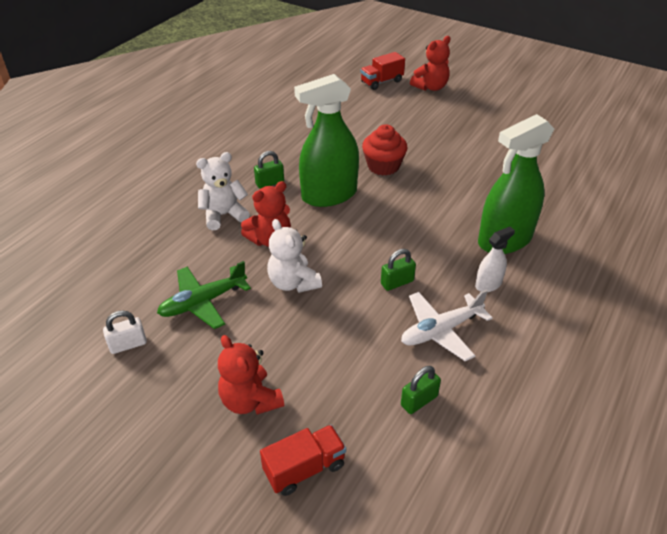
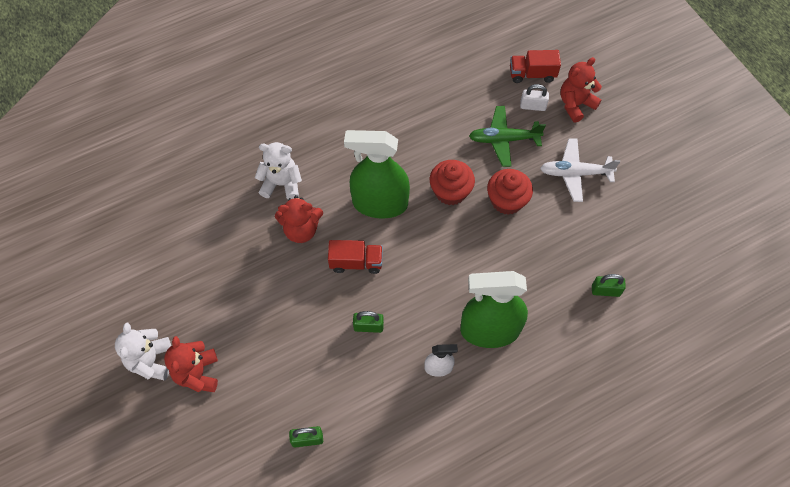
camera: 30 degrees right, 20 degrees up
(128, 344) = (146, 280): white padlock -> white padlock (532, 106)
(203, 302) = (215, 268): green plane -> green plane (504, 139)
(269, 183) = (340, 164): green padlock -> green padlock (605, 291)
(293, 283) = (290, 284): white teddy bear -> white teddy bear (150, 361)
(304, 468) = (199, 446): red truck -> red truck (356, 262)
(430, 87) = (575, 104): red teddy bear -> red teddy bear turned 150 degrees clockwise
(434, 155) = (507, 200): none -> red cupcake
(441, 330) = (367, 390): white plane -> white plane (575, 173)

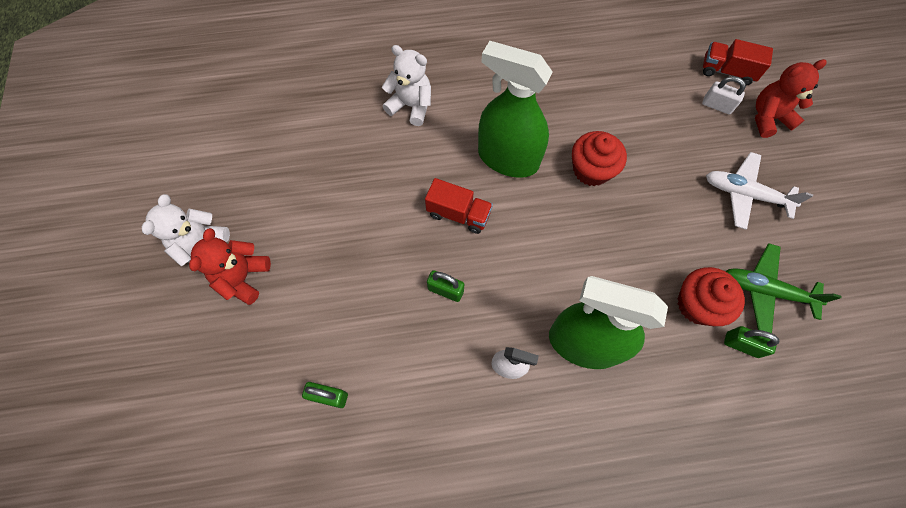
camera: 20 degrees right, 5 degrees up
(301, 230) = (413, 160): red teddy bear -> none
(504, 139) = (671, 132): green plane -> green plane (765, 290)
(507, 200) = (653, 200): red cupcake -> red cupcake (697, 304)

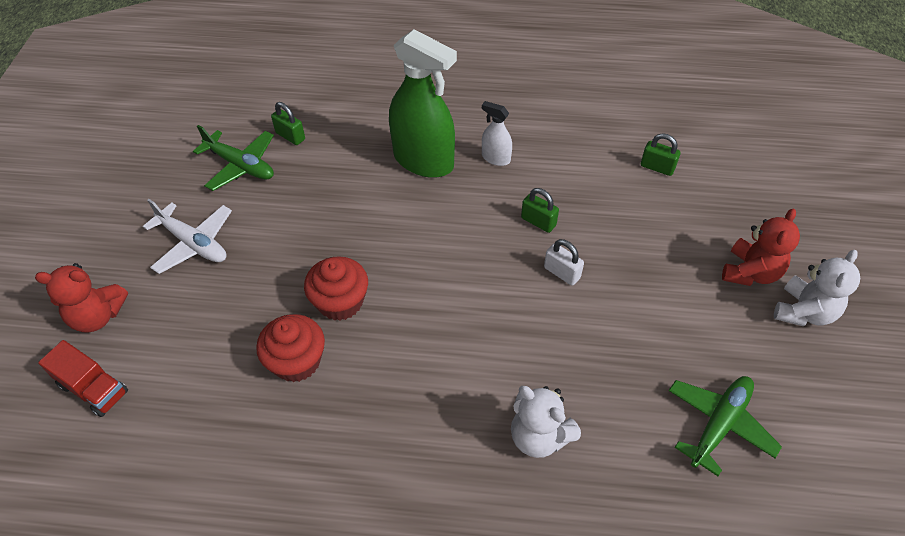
camera: 165 degrees left, 15 degrees down
(284, 139) = (719, 424): none -> green plane
(458, 214) = (508, 287): red truck -> none
(508, 158) = (432, 335): green spray bottle -> none
(697, 304) = (308, 168): red cupcake -> red cupcake (297, 361)
(717, 105) = (144, 345): white padlock -> white padlock (562, 273)

